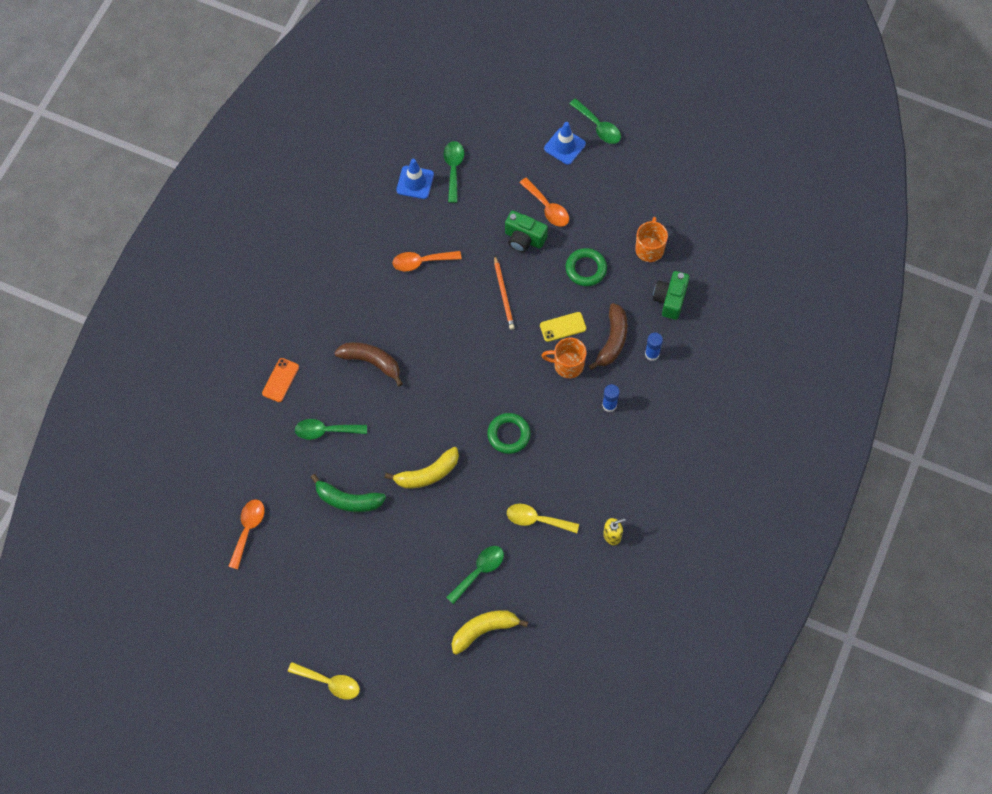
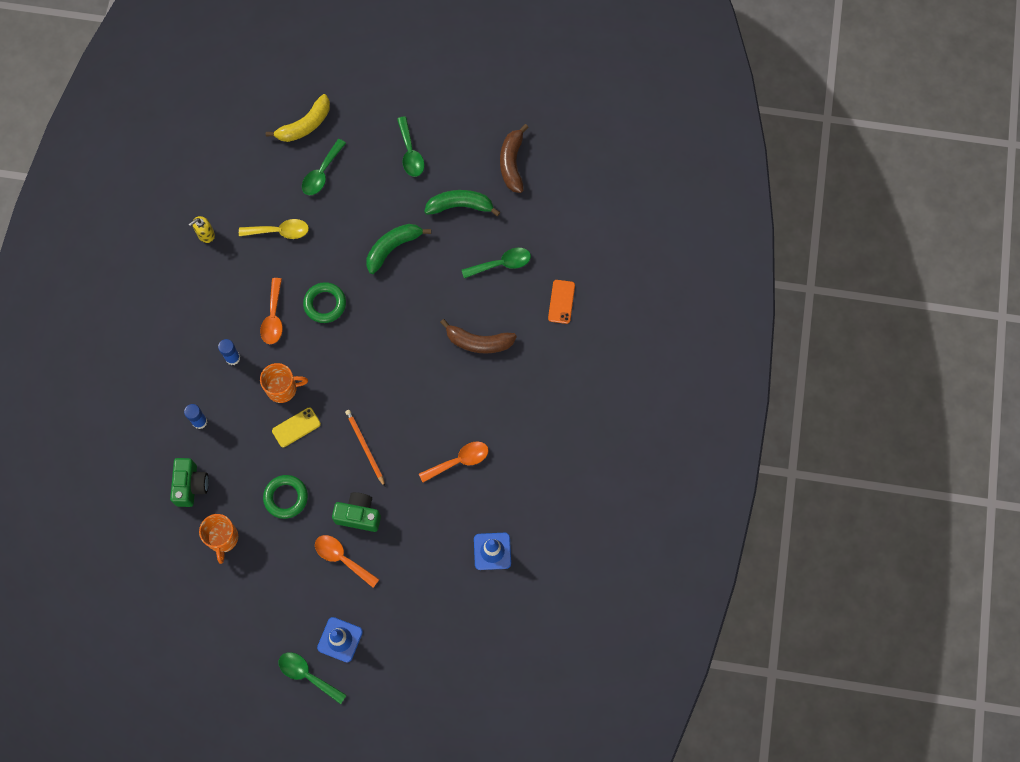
camera: 165 degrees right, 5 degrees up
(248, 529) = (543, 158): orange spoon -> orange spoon (273, 317)
(330, 683) = (428, 52): yellow spoon -> none
(427, 474) = (393, 248): yellow banana -> green banana
(453, 168) = (455, 579): green spoon -> green spoon (410, 153)
(612, 340) = (242, 425): brown banana -> brown banana (512, 163)

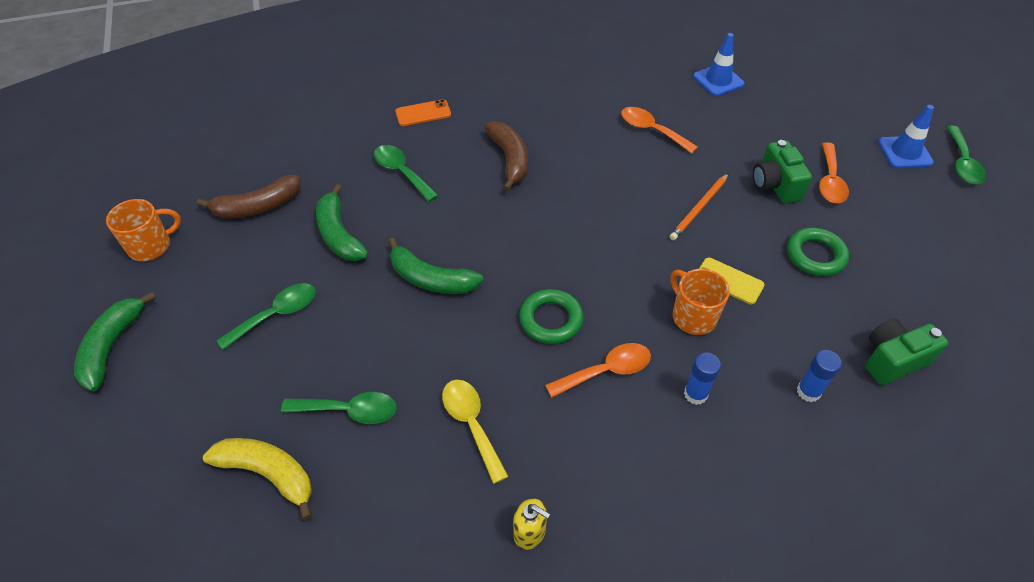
camera: 115 degrees left, 20 degrees down
(223, 538) = (916, 295): orange mug -> orange mug (151, 246)
(431, 64) = (112, 346): none -> green banana

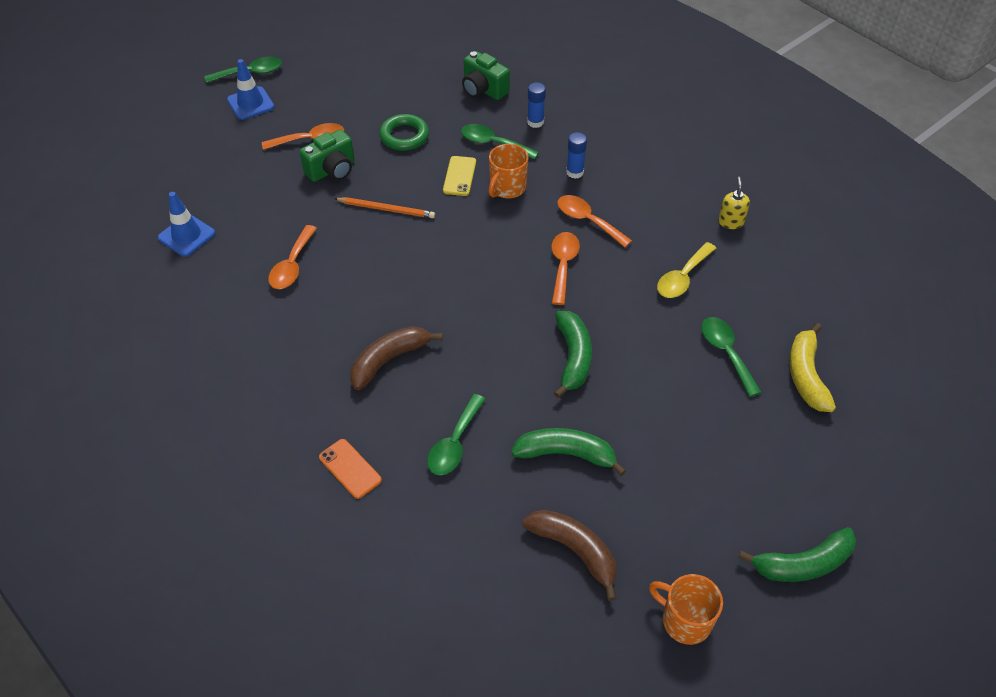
camera: 115 degrees left, 0 degrees up
(277, 314) = (682, 452): green spoon -> green spoon (493, 143)
(339, 234) = (566, 454): green banana -> green banana turned 120 degrees counterclockwise
(551, 320) = (563, 265): green ring -> orange spoon

